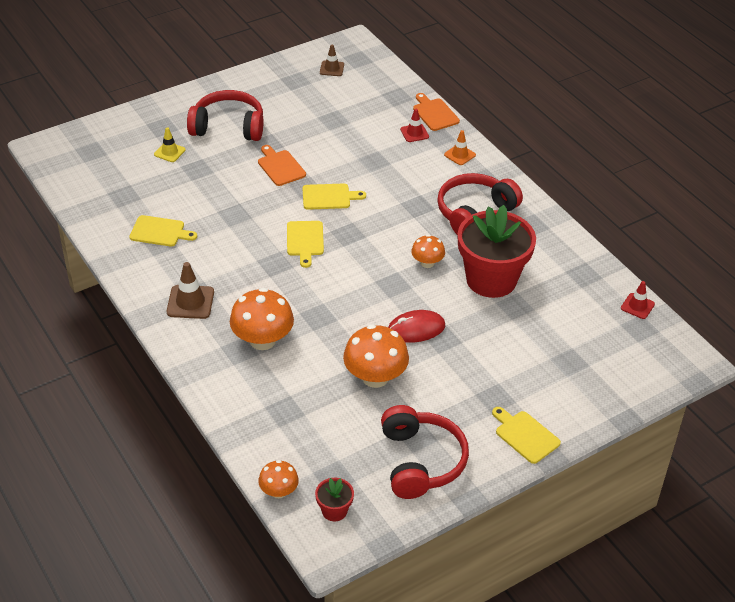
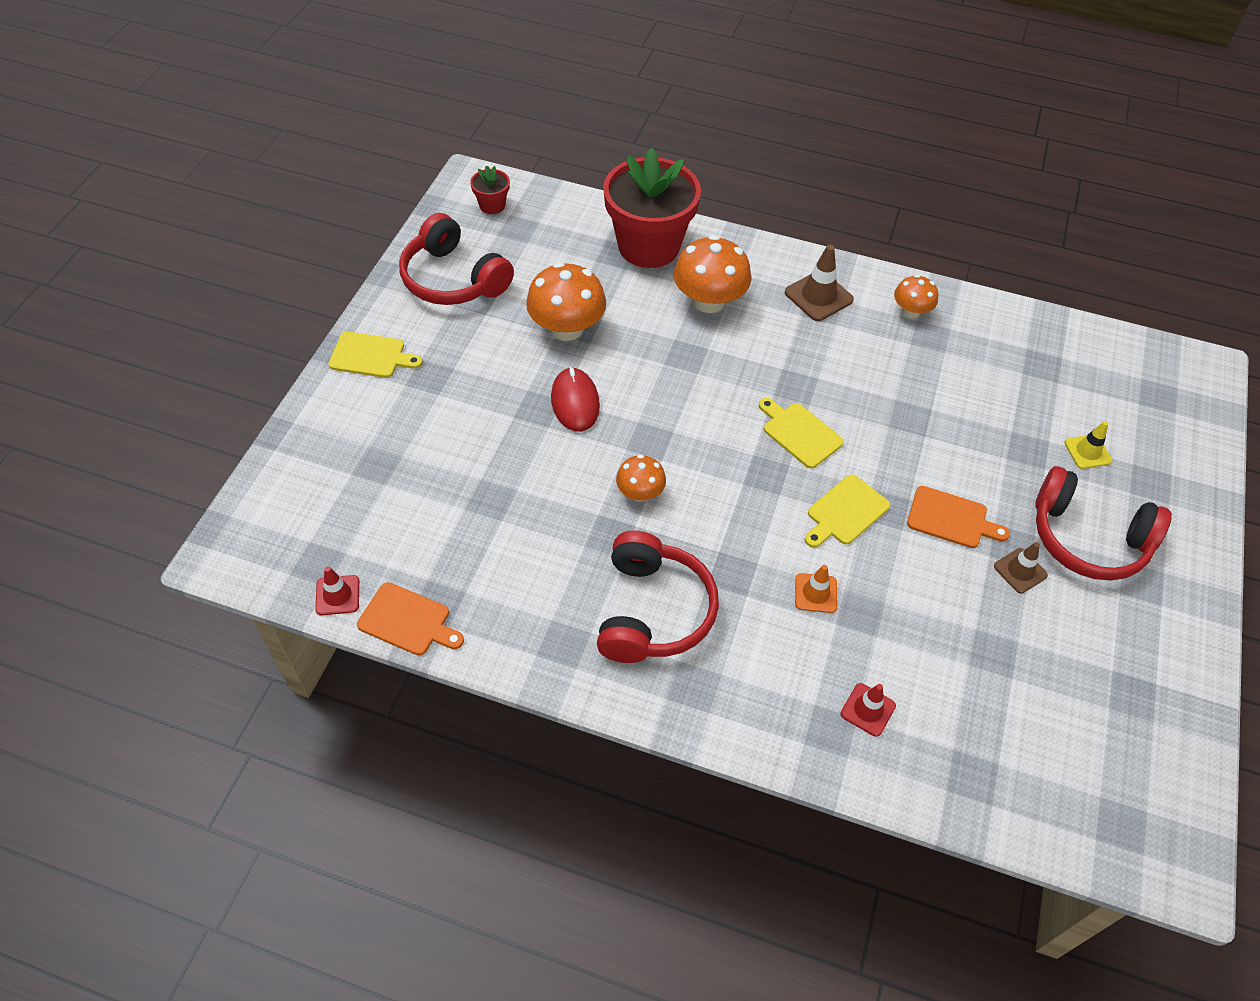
camera: 140 degrees right, 10 degrees up
(160, 232) = (948, 348): yellow cutting board -> none
(228, 127) = (1087, 538): red headphones -> red headphones turned 60 degrees clockwise
(279, 491) = (551, 195): orange mushroom -> orange mushroom (911, 311)
(332, 68) = (1124, 766): brown traffic cone -> brown traffic cone (1020, 571)
(416, 329) = (575, 402): red mouse -> red mouse turned 45 degrees counterclockwise
(435, 113) = (884, 779): orange cutting board -> orange cutting board (407, 621)
(459, 155) = (767, 711): orange traffic cone -> orange traffic cone (815, 593)
(491, 279) = (546, 518): red flower pot -> red flower pot (649, 246)

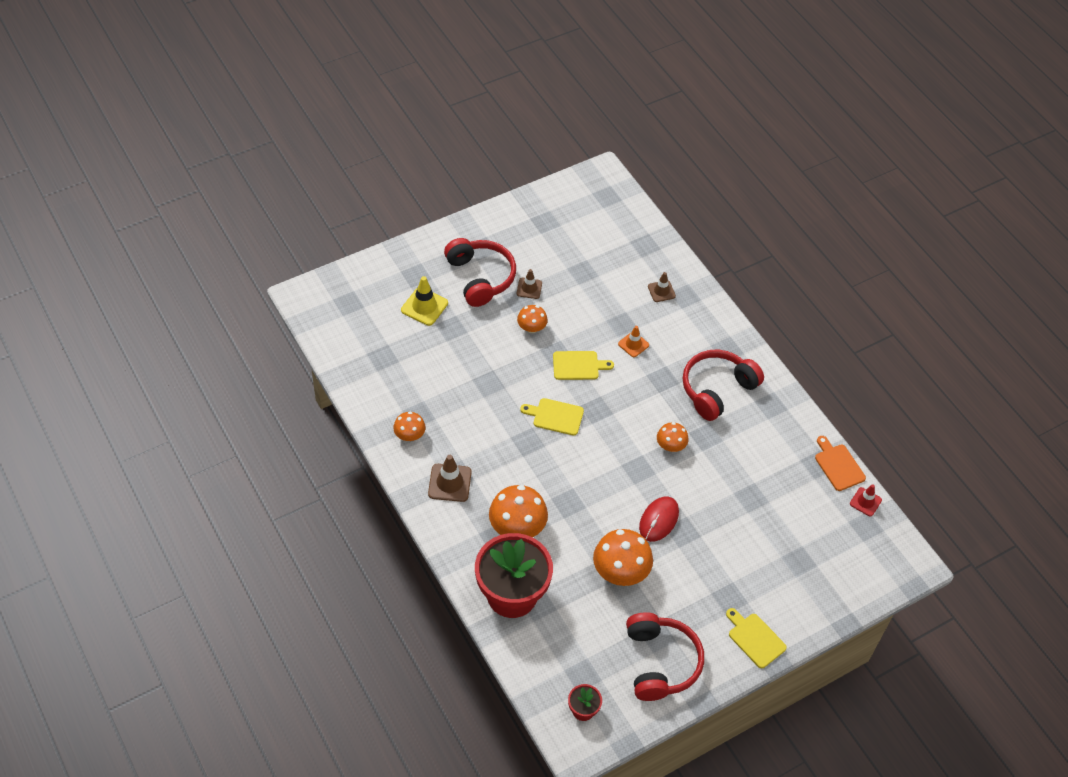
camera: 140 degrees left, 0 degrees up
(800, 433) = (555, 416): yellow cutting board -> yellow cutting board turned 105 degrees clockwise
(868, 710) = (661, 291): red traffic cone -> brown traffic cone
(951, 519) = (531, 328): orange cutting board -> orange mushroom
(1087, 452) = (424, 306): yellow traffic cone -> yellow traffic cone, size x1.56

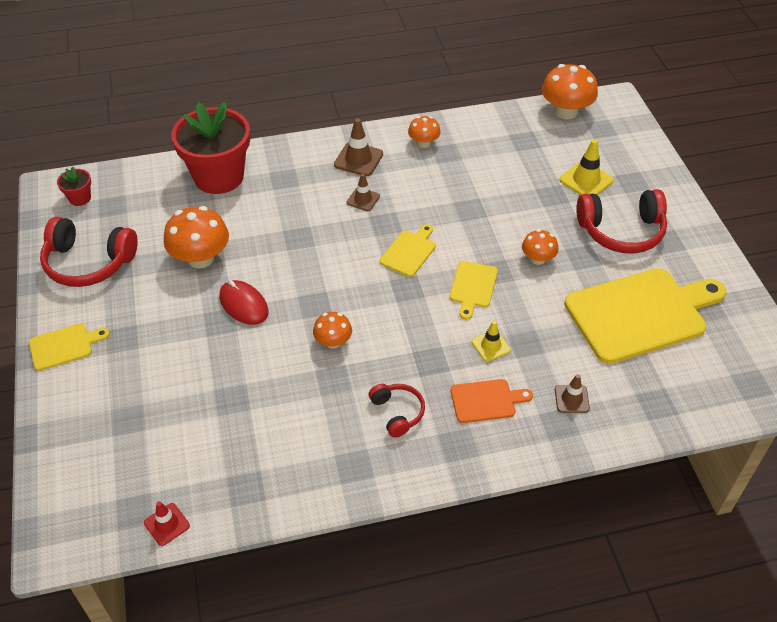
camera: 110 degrees right, 5 degrees down
(517, 527) = (288, 195): orange mushroom -> orange mushroom (565, 111)
(529, 288) = (598, 269): brown traffic cone -> brown traffic cone (363, 199)
(566, 259) = (640, 314): none -> yellow cutting board
(633, 344) = (491, 346): orange traffic cone -> yellow traffic cone
(717, 389) = (397, 412): red headphones -> red headphones, size x0.55
(838, 465) = (233, 512): orange cutting board -> orange cutting board (486, 401)

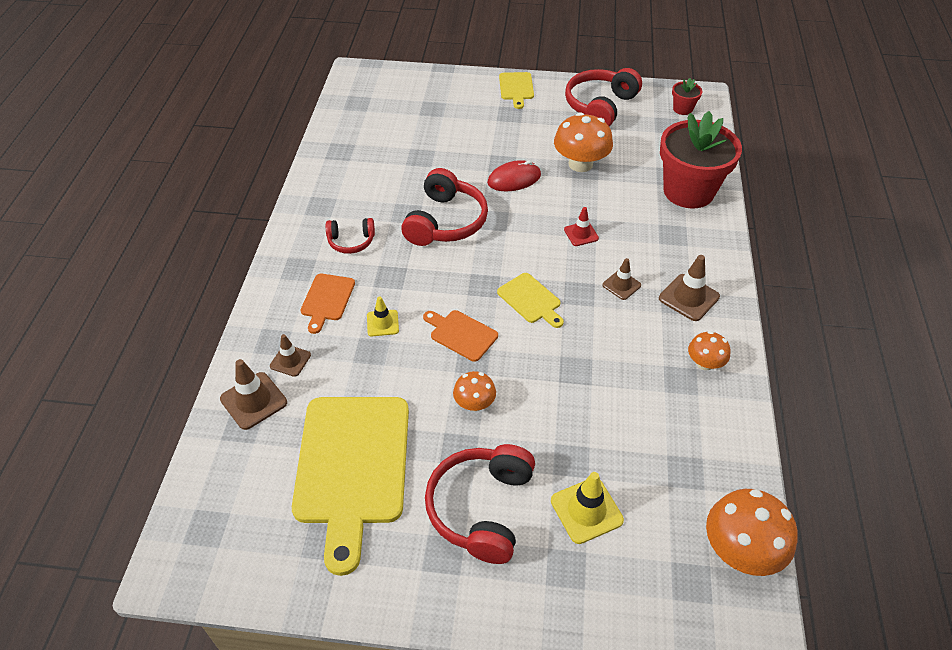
camera: 110 degrees right, 0 degrees up
(167, 524) = (337, 114): red traffic cone -> red traffic cone (581, 234)
(333, 342) = (445, 222): orange mushroom -> red headphones
(472, 287) = (461, 334): yellow cutting board -> orange cutting board
(628, 407) = (253, 401): none -> brown traffic cone

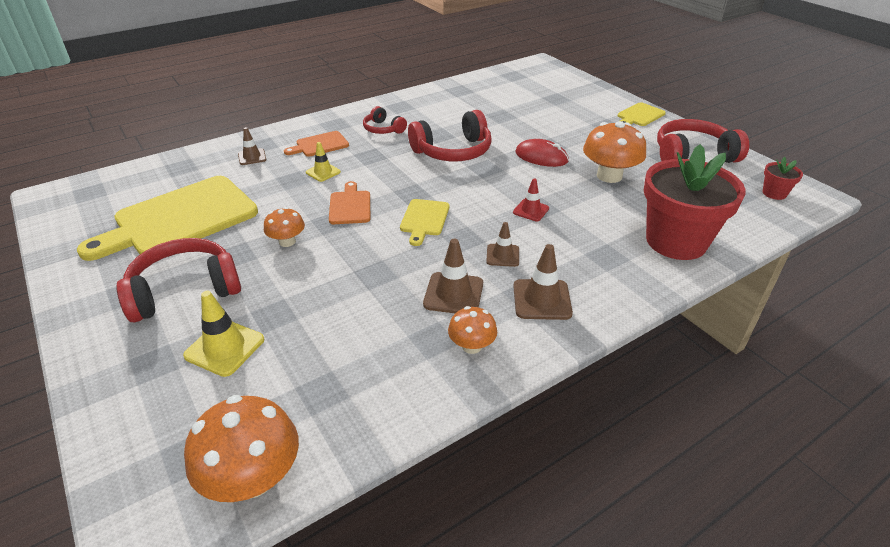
camera: 50 degrees right, 10 degrees down
(253, 401) = (205, 161): brown traffic cone -> brown traffic cone (453, 294)

